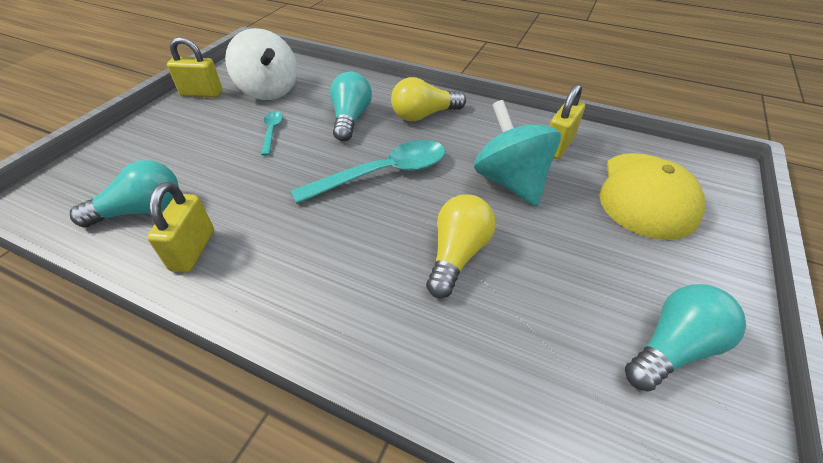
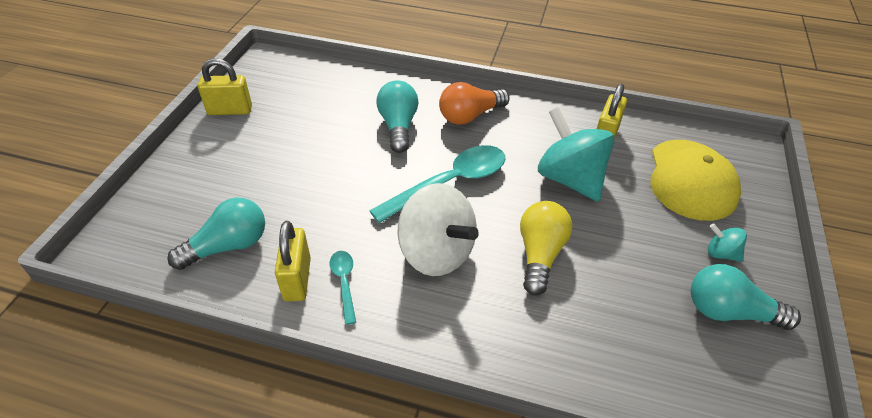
camera: 10 degrees left, 0 degrees up
(269, 91) = (301, 101): white spinning top -> white spinning top (436, 253)
(272, 132) = (323, 149): turquoise spoon -> turquoise spoon (344, 283)
(424, 115) = (470, 116): yellow light bulb -> orange light bulb
(671, 277) = (721, 253): none -> turquoise spinning top
(673, 348) = (729, 312): turquoise light bulb -> turquoise light bulb turned 120 degrees counterclockwise

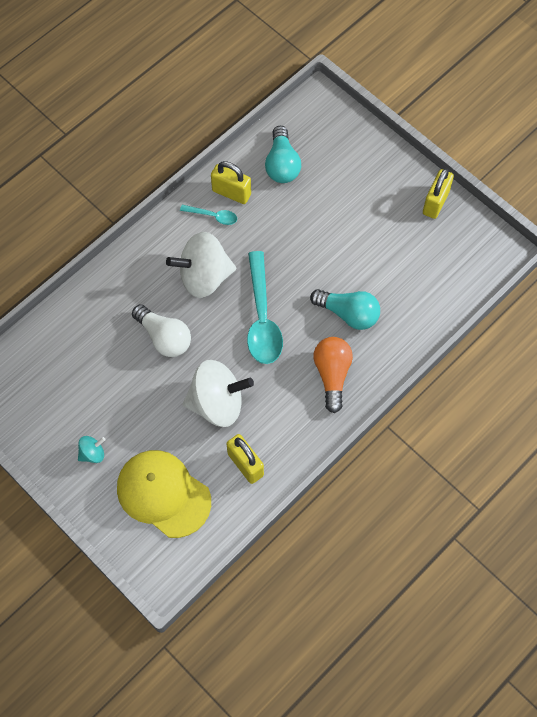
camera: 120 degrees right, 20 degrees up
(540, 255) = (164, 337): yellow light bulb -> white light bulb
(570, 179) = (217, 403): turquoise spinning top -> white spinning top
(729, 312) = (54, 419): turquoise light bulb -> none

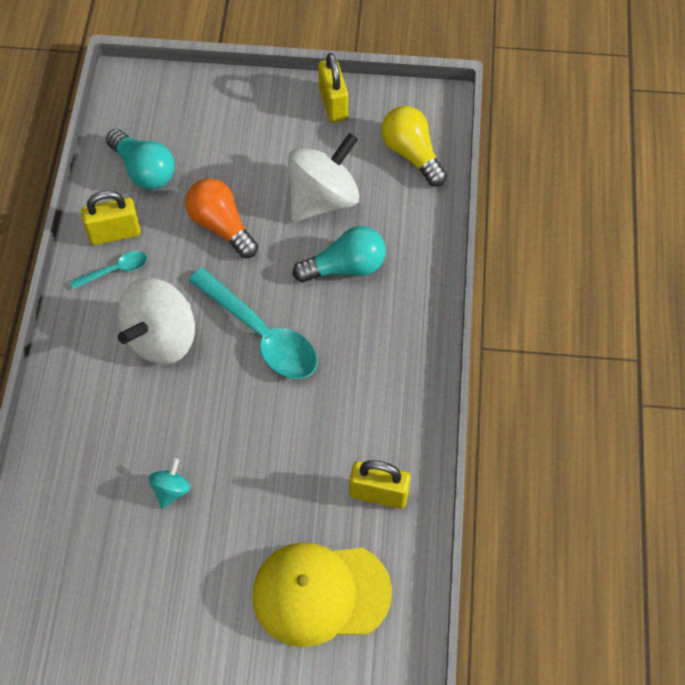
camera: 40 degrees left, 5 degrees down
(92, 453) = (203, 614): turquoise spinning top -> turquoise spinning top (171, 490)
(164, 337) = (174, 431): white light bulb -> none
(217, 403) = (293, 455): white spinning top -> white spinning top (323, 199)
(332, 375) = (384, 338): orange light bulb -> orange light bulb (221, 226)
(456, 271) = (412, 154): none -> yellow light bulb

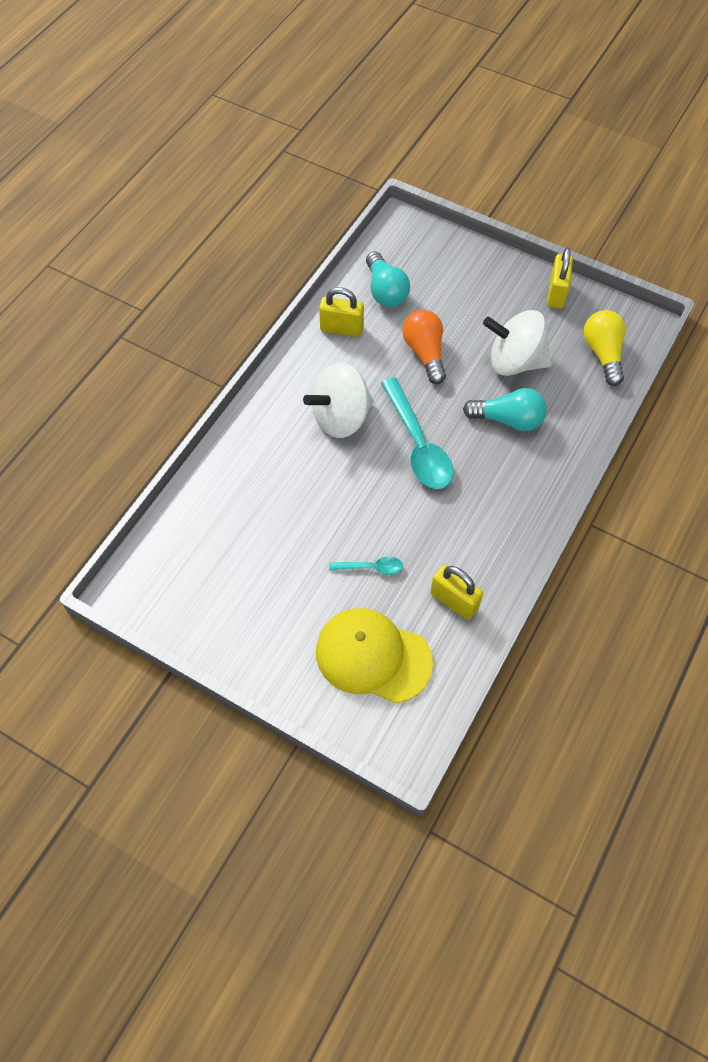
camera: 25 degrees right, 0 degrees up
(115, 270) = (329, 355): turquoise spoon -> turquoise spoon (371, 567)
(171, 490) = (296, 531): turquoise spinning top -> none
(323, 199) = (514, 362): white spinning top -> white spinning top turned 150 degrees counterclockwise

